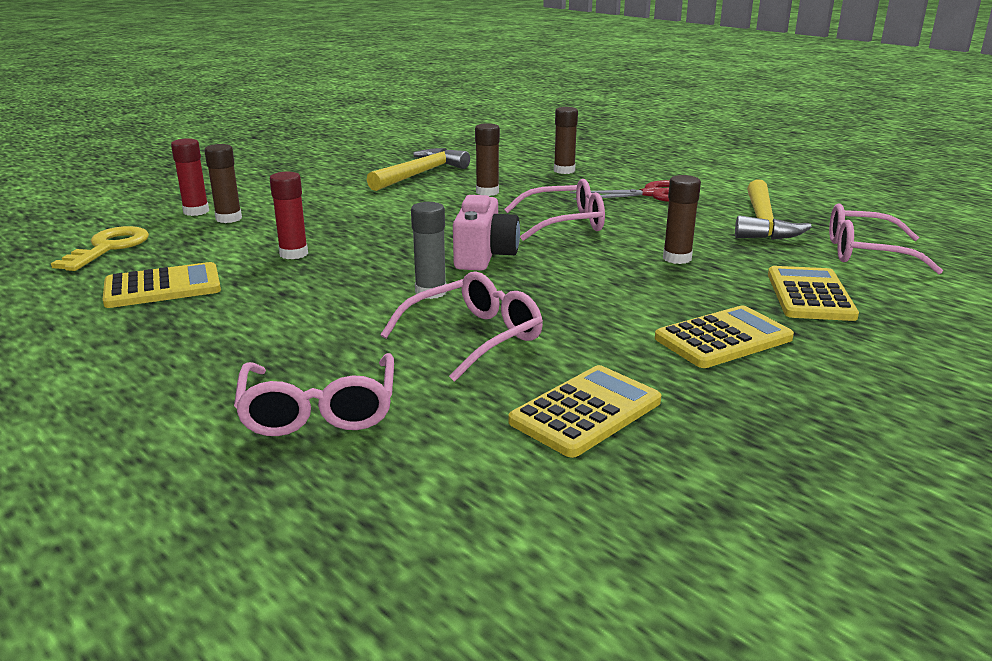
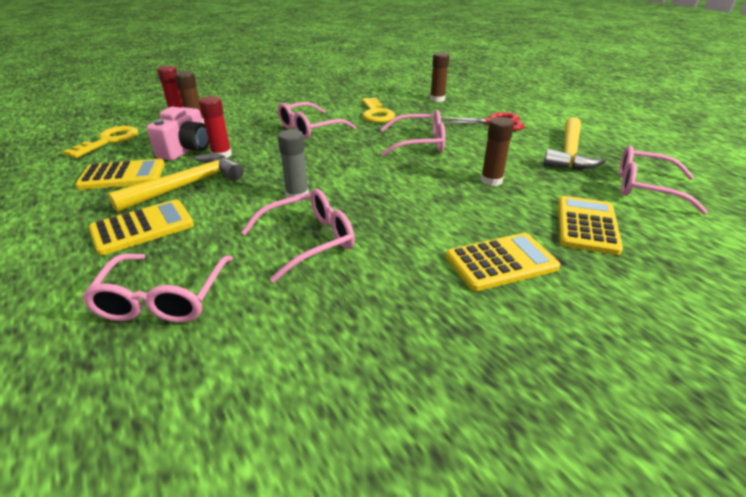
camera: 10 degrees right, 10 degrees up
(402, 215) = (309, 129): none -> pink glasses
(421, 174) = (338, 96): yellow hammer -> yellow hammer (188, 185)
(484, 256) = (349, 167): pink camera -> pink camera (186, 150)
(487, 192) = (376, 113): brown glue stick -> yellow key
(586, 412) = (361, 326): yellow calculator -> yellow calculator (143, 227)

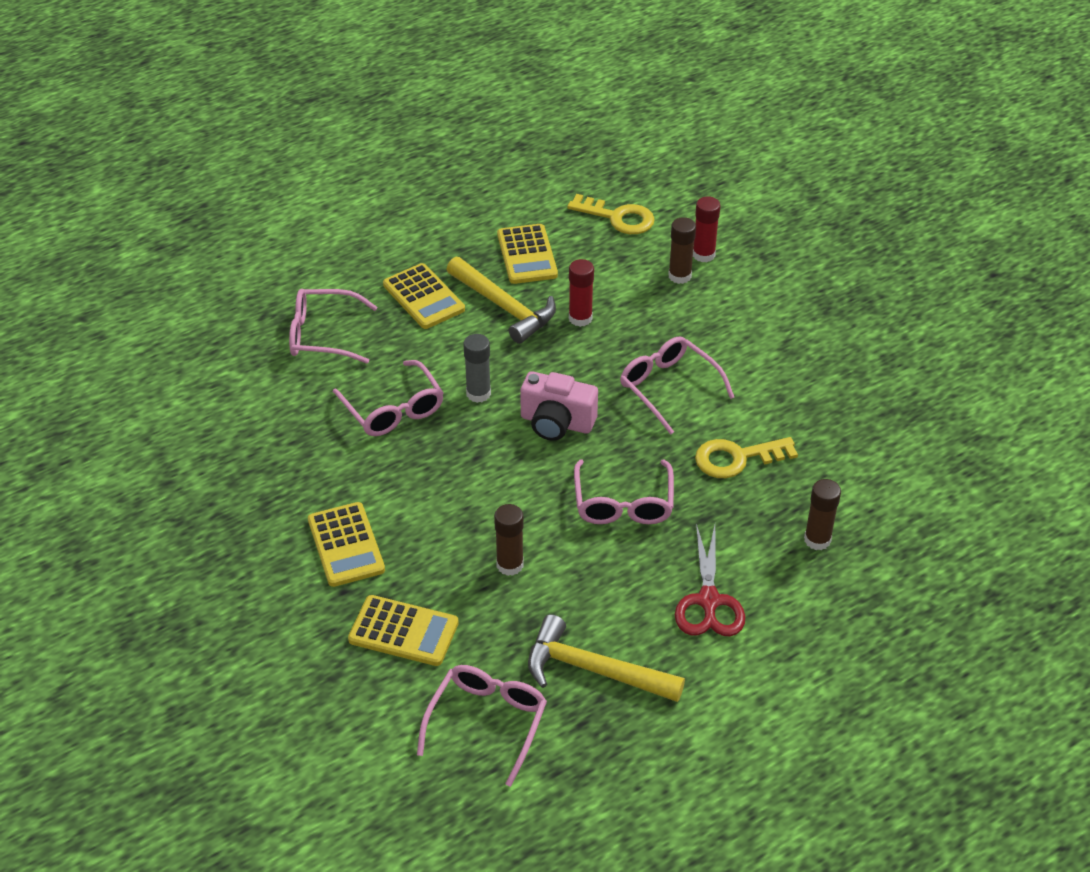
camera: 90 degrees right, 10 degrees up
(186, 150) = (594, 286): pink camera -> pink camera (556, 423)

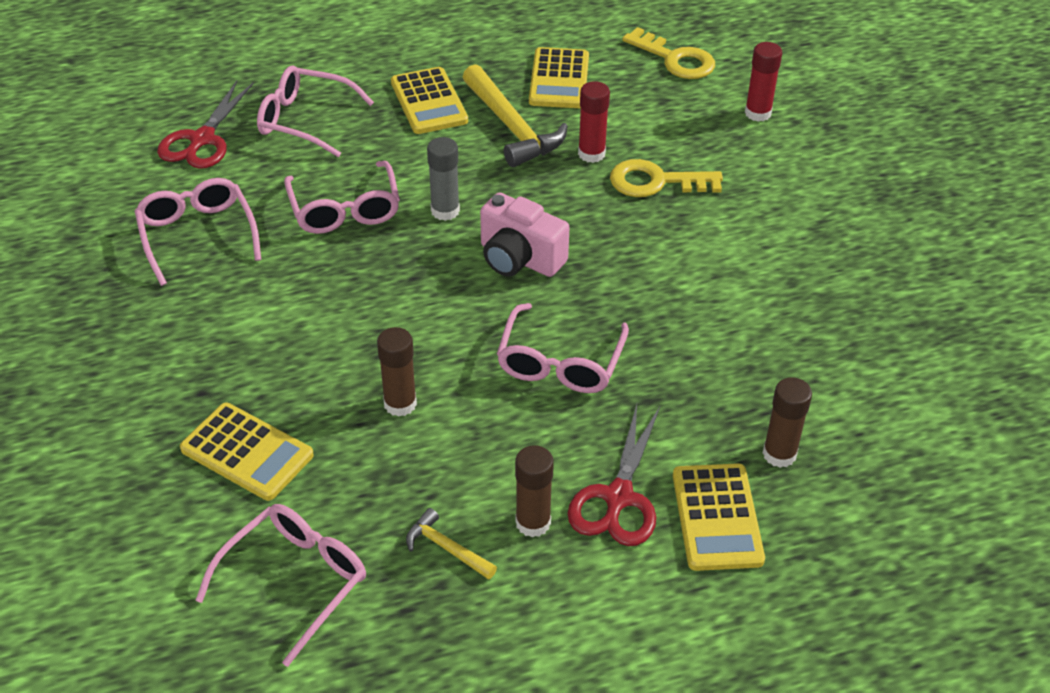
camera: 15 degrees right, 0 degrees up
(240, 370) = (202, 139): none -> red scissors
(346, 545) = (227, 342): yellow calculator -> yellow calculator (717, 517)
(593, 670) = (446, 548): yellow hammer -> yellow hammer, size x0.50
(668, 387) = (663, 245): pink glasses -> pink glasses (197, 235)
(679, 276) = (722, 130): brown glue stick -> brown glue stick (533, 522)
(737, 458) = (714, 339): yellow key -> yellow key (656, 182)

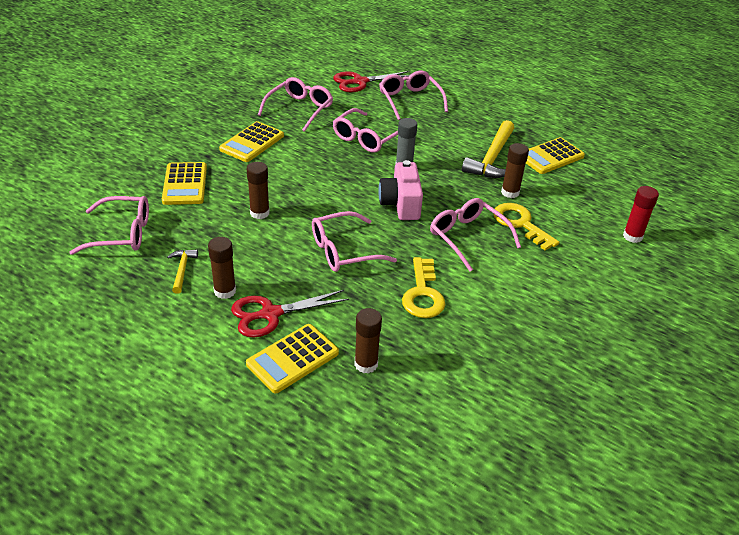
camera: 50 degrees right, 5 degrees down
(429, 102) = (473, 126): yellow calculator -> yellow calculator (252, 142)
(591, 154) = (510, 192): red glue stick -> brown glue stick
(639, 239) = (467, 237): none -> pink glasses
(675, 59) = (629, 187): yellow key -> yellow key (423, 294)

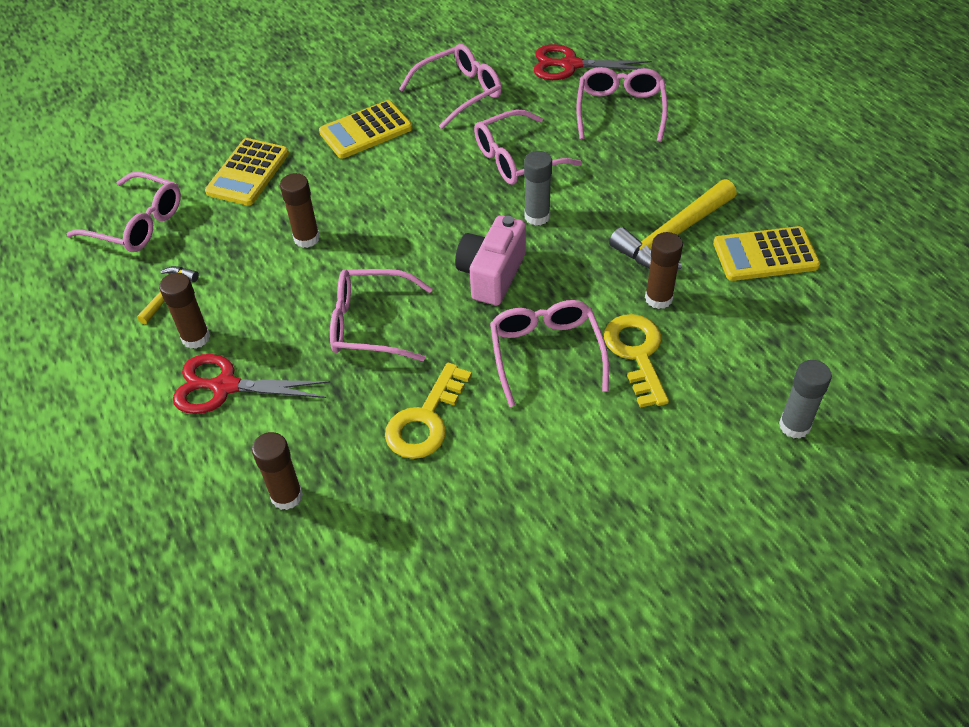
camera: 30 degrees right, 10 degrees up
(292, 358) = (209, 457): yellow calculator -> none
(632, 236) = (794, 426): red glue stick -> grey glue stick

